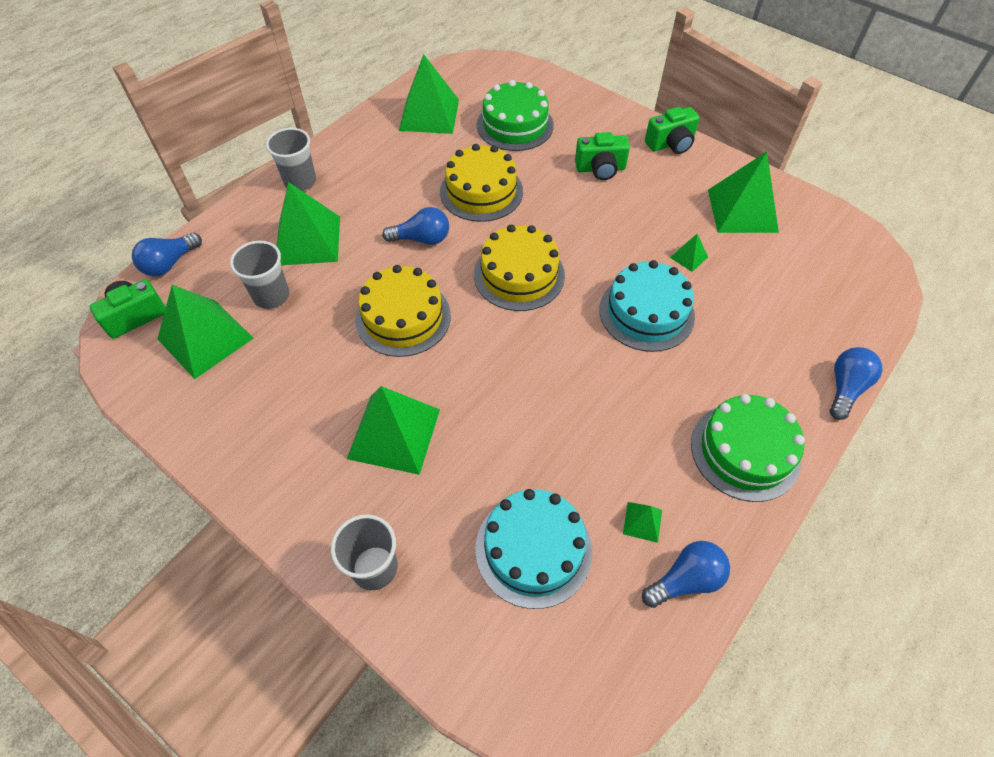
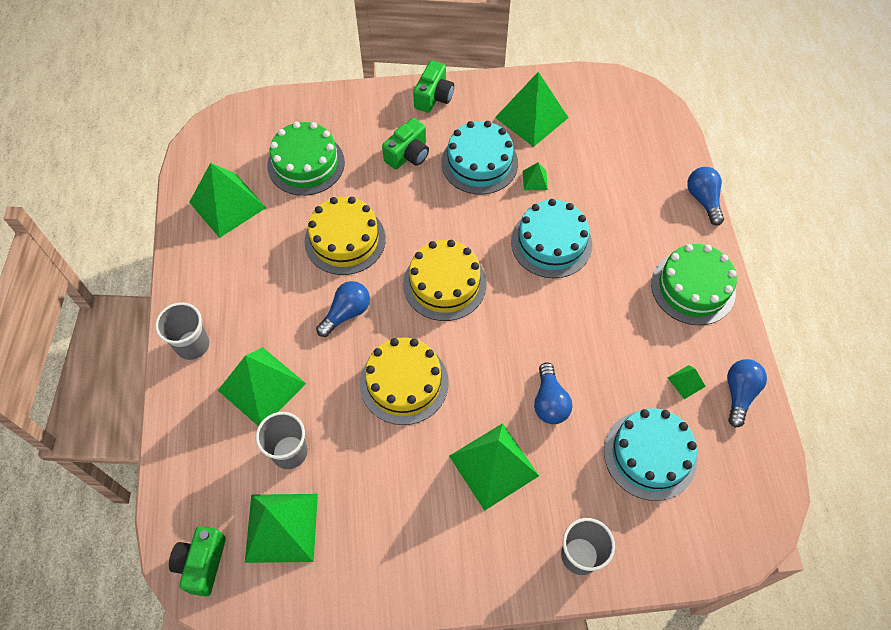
camera: 45 degrees left, 5 degrees up
(169, 264) = (173, 501): blue light bulb -> blue light bulb (549, 402)
(654, 212) = (479, 163): none -> turquoise cake

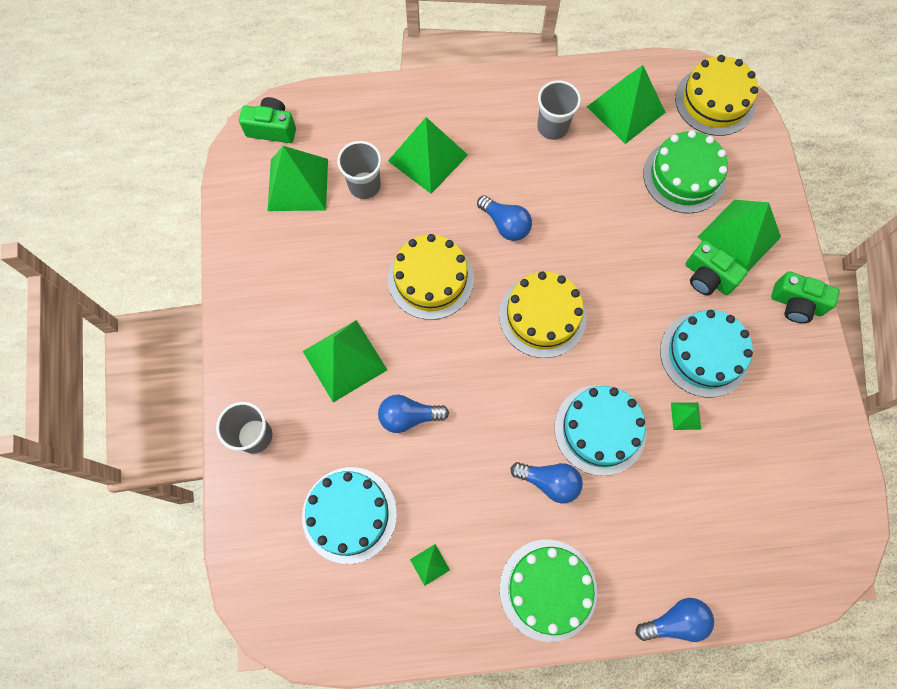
camera: 90 degrees right, 10 degrees up
(192, 345) = (469, 98): grey cup -> grey cup (552, 127)
(345, 240) = (591, 219): yellow cake -> yellow cake (714, 101)
(531, 117) = (780, 416): green pyramid -> green pyramid (739, 237)
(739, 393) = (415, 623): blue light bulb -> blue light bulb (549, 482)

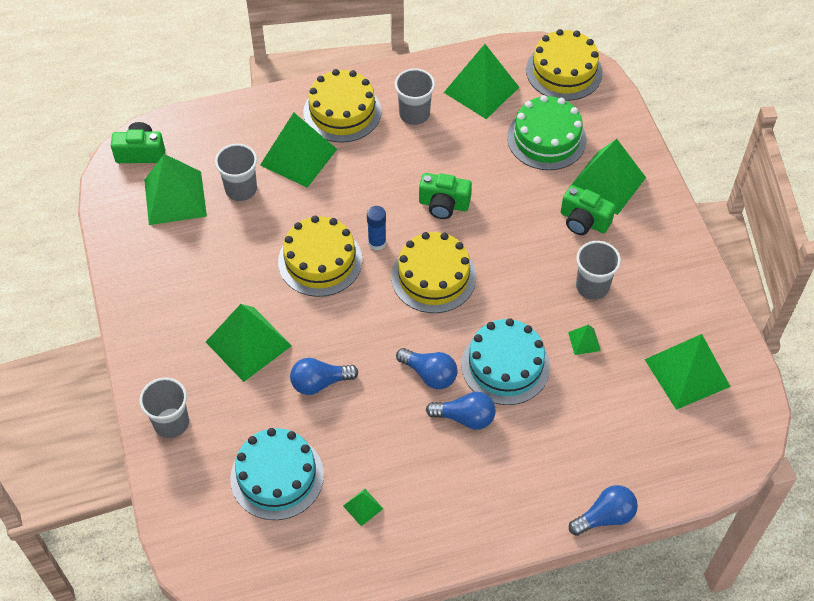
camera: 10 degrees left, 15 degrees down
(479, 113) = (342, 112): none -> yellow cake
(491, 268) = (377, 243): none -> blue glue stick
(505, 224) = (384, 204): blue light bulb -> blue light bulb (429, 374)
(548, 589) = (480, 509): green cake -> none
(704, 354) = (592, 286): turquoise cake -> grey cup
(787, 470) = (687, 372): none -> green pyramid
(796, 304) = (670, 231): green camera -> green camera (443, 205)

